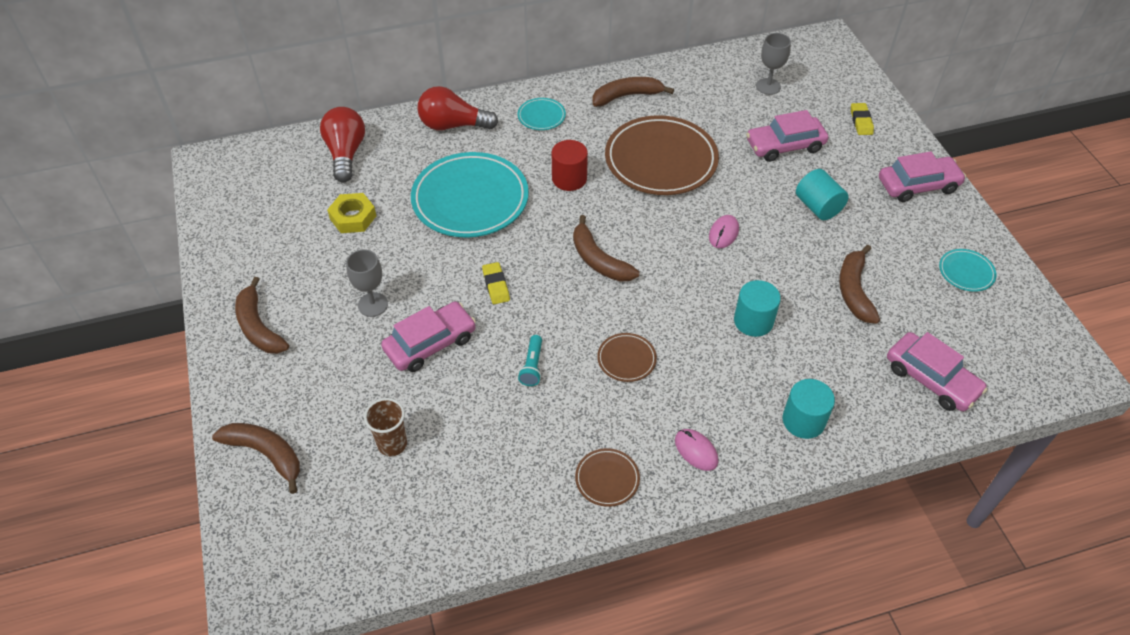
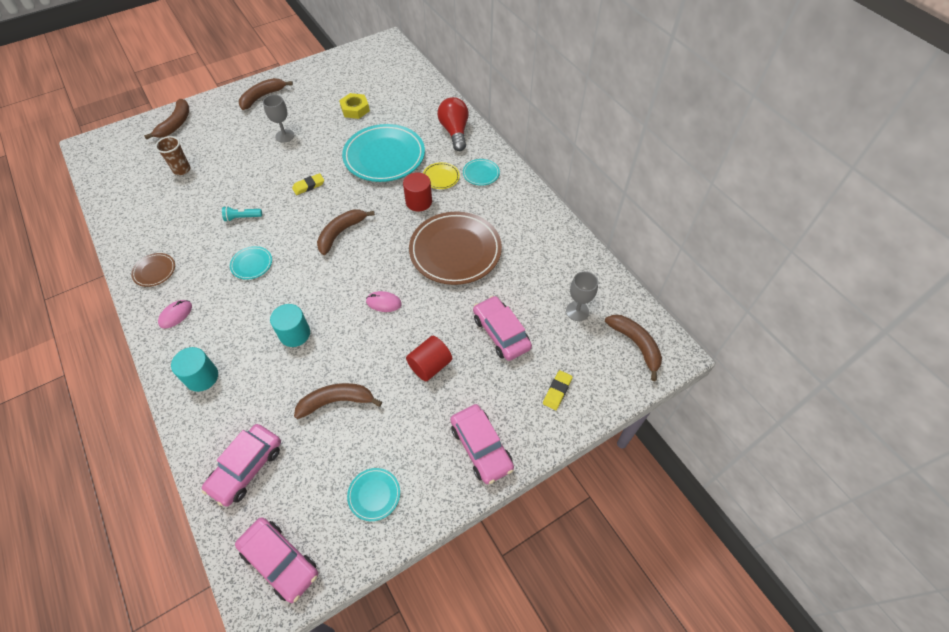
camera: 75 degrees right, 5 degrees up
(346, 153) = (411, 92): red light bulb -> none
(430, 343) = (257, 167): pink car -> pink car (280, 561)
(533, 152) = (441, 177): none -> yellow plate
(626, 359) = (252, 264): brown plate -> turquoise plate
(627, 96) = (524, 217): brown banana -> brown banana (636, 345)
(818, 207) = (430, 365): turquoise cylinder -> red cylinder
(861, 121) = (557, 391): yellow eraser -> yellow eraser turned 45 degrees counterclockwise

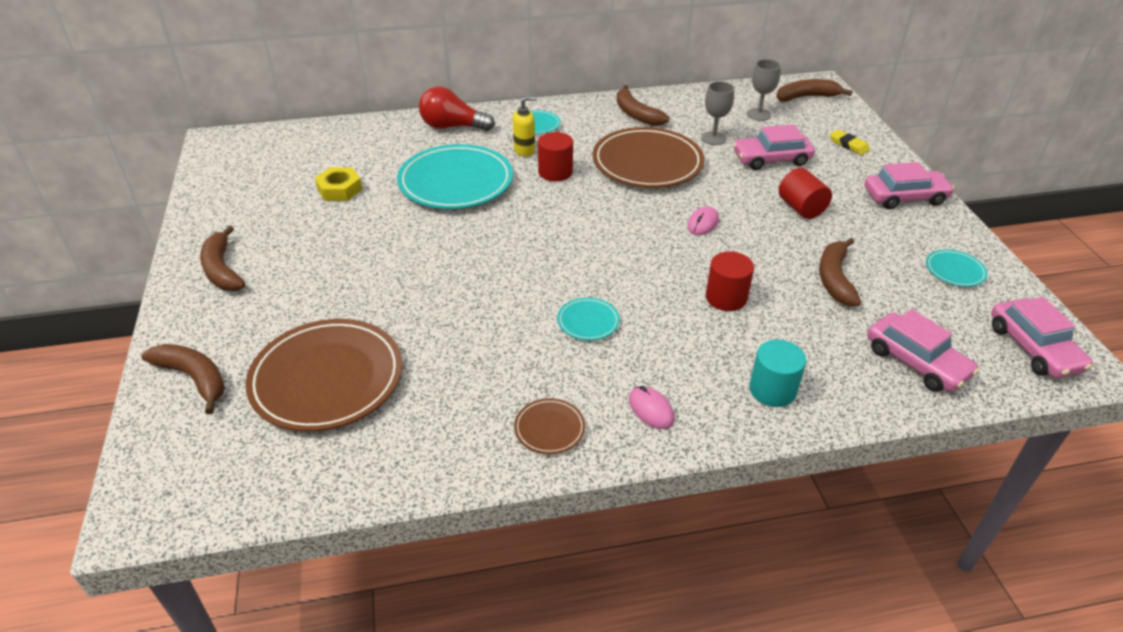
camera: 70 degrees left, 15 degrees down
(182, 170) = (327, 379): brown cup -> brown plate
(242, 217) = (488, 321): turquoise flashlight -> none
(280, 561) = (1033, 348): pink car -> pink car turned 105 degrees clockwise
(285, 136) = (340, 259): grey goblet -> grey goblet (713, 138)
(295, 334) = (726, 298): turquoise cylinder -> red cylinder
(308, 186) = (466, 251): yellow eraser -> none
(341, 233) = (573, 237): brown banana -> brown banana (636, 114)
(441, 177) = (524, 150): yellow plate -> yellow soap dispenser

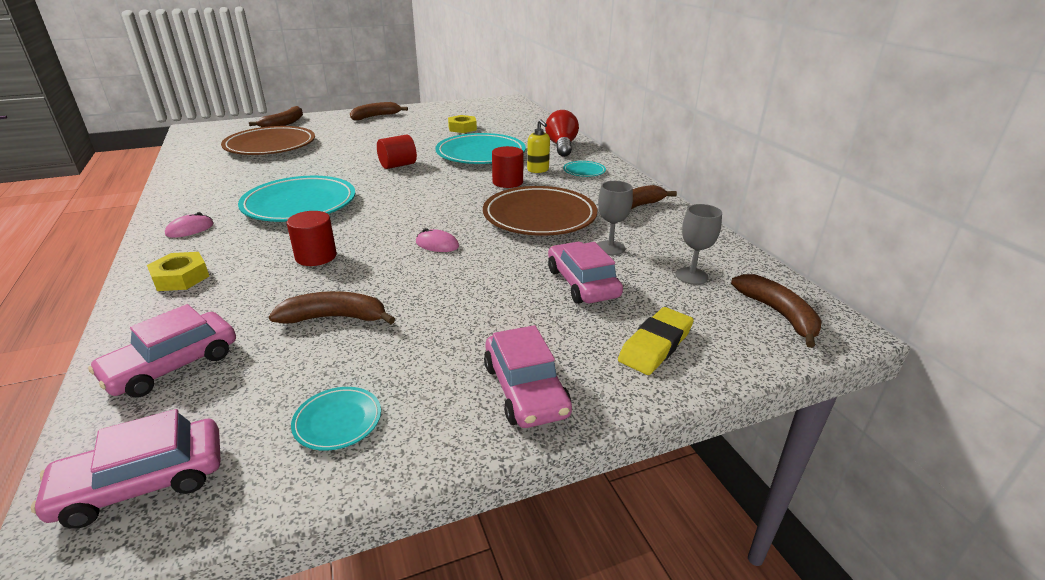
camera: 80 degrees right, 10 degrees down
(549, 429) = (193, 199): brown plate -> none
(588, 321) = (300, 204): turquoise plate -> turquoise plate, size x2.25
(772, 390) = (181, 277): turquoise cylinder -> yellow nut
(801, 208) = (476, 300): red cylinder -> red cylinder (398, 165)
(848, 145) = (655, 345): yellow eraser -> yellow eraser, size x1.54

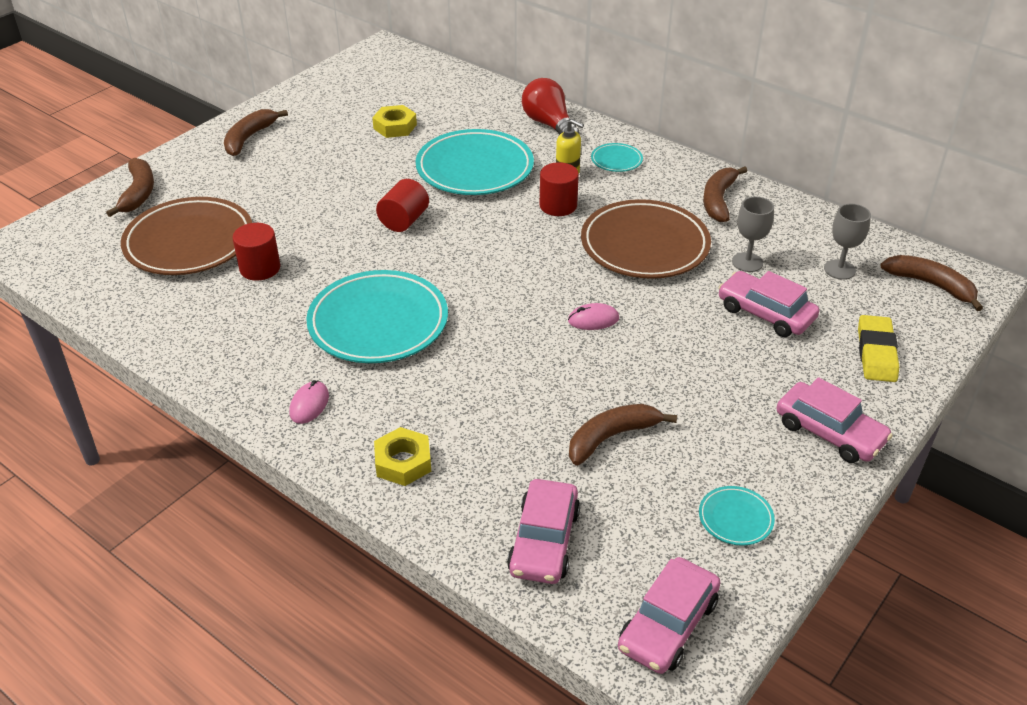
camera: 30 degrees left, 10 degrees up
(316, 256) = (498, 382): red cylinder -> red cylinder (260, 268)

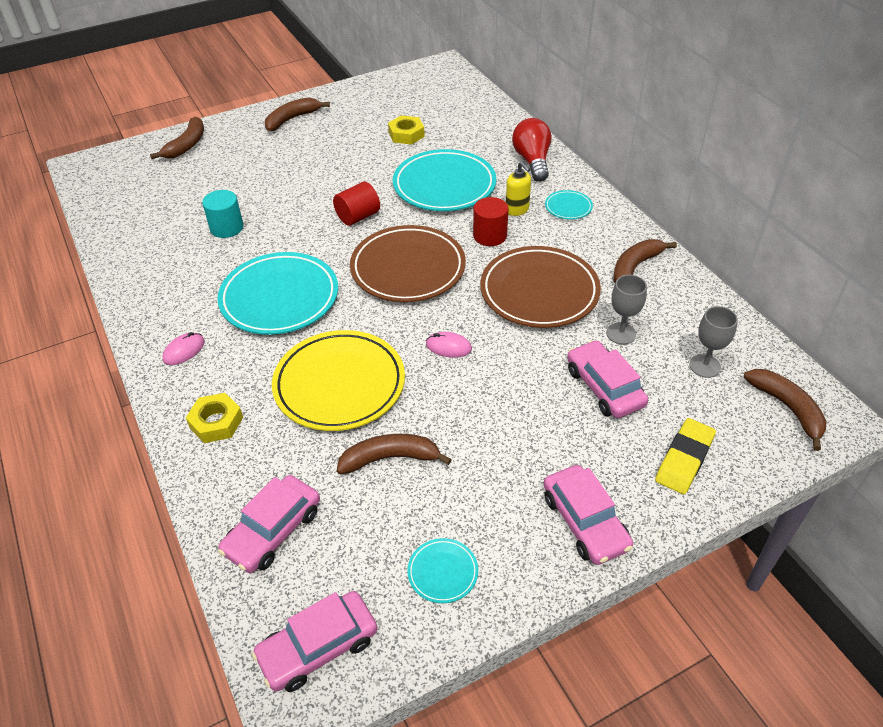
camera: 25 degrees right, 5 degrees up
(189, 242) = (193, 193): brown plate -> brown plate (408, 268)
(260, 268) = (227, 228): red cylinder -> turquoise cylinder
(508, 386) = (339, 384): none -> yellow plate

